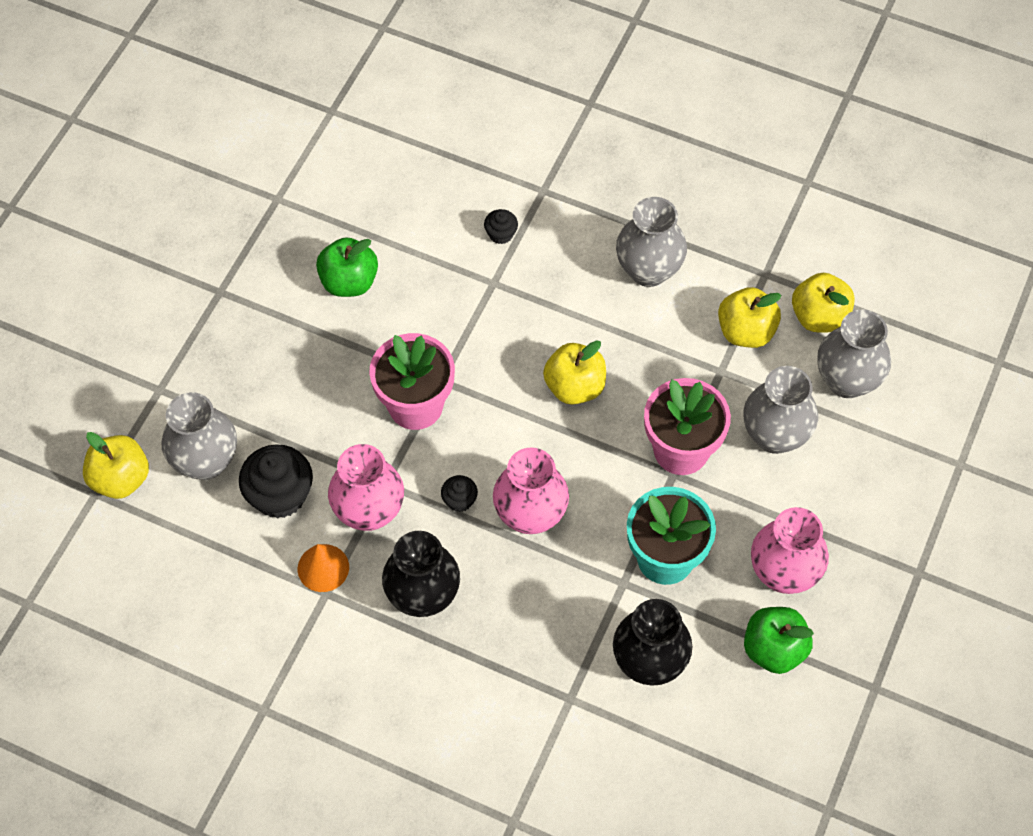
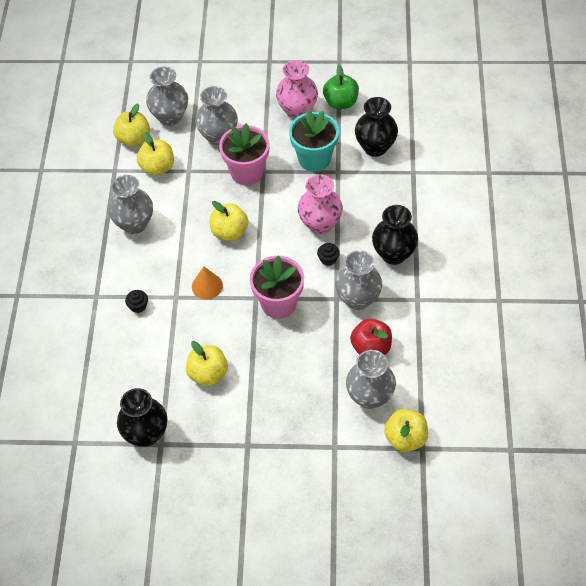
camera: 110 degrees left, 5 degrees down
(280, 495) = (371, 347): black cupcake -> red apple
(300, 187) = (146, 434): none -> black vase
(323, 568) = (403, 307): orange cone -> orange cone (207, 286)
(349, 282) = (208, 374): green apple -> yellow apple
(369, 512) = (358, 299): pink vase -> grey vase

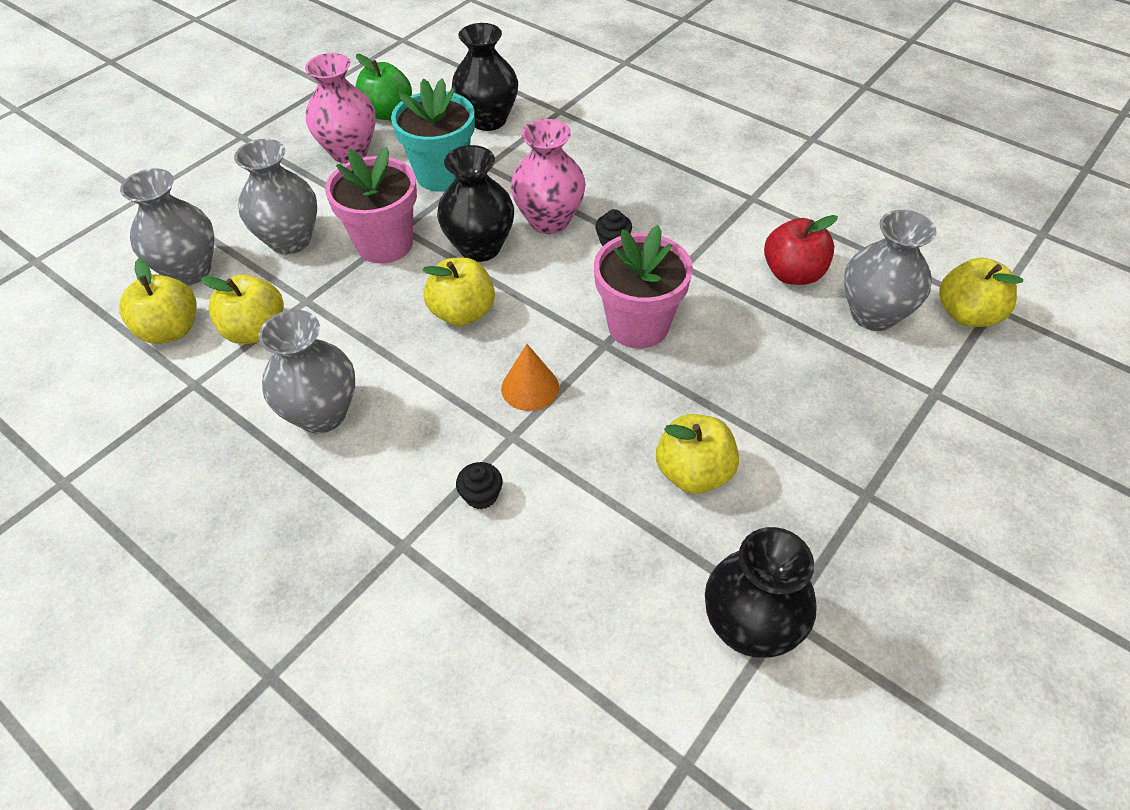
camera: 55 degrees left, 5 degrees down
(358, 299) = (703, 247): grey vase -> none
(393, 254) = (664, 183): black vase -> black vase (480, 247)

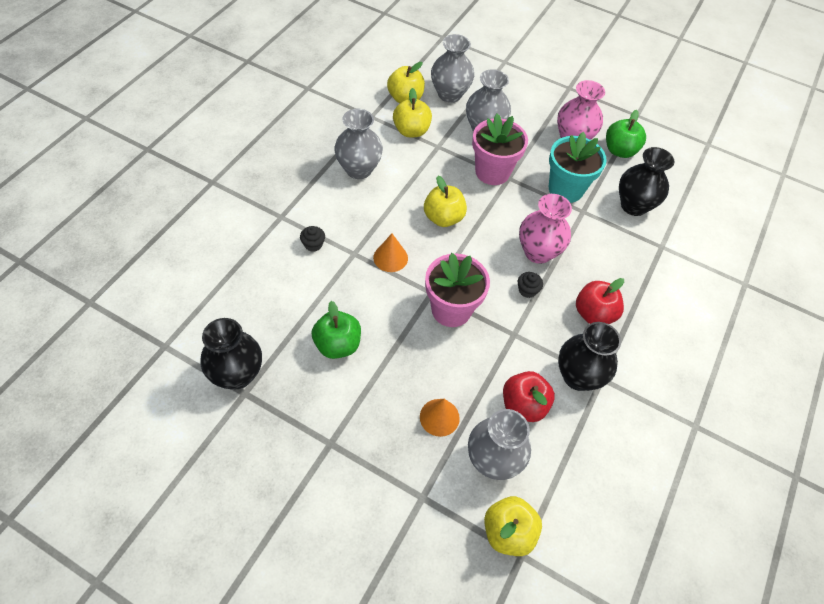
camera: 75 degrees right, 5 degrees up
(480, 247) = (502, 218): black vase -> black vase (578, 376)
(657, 187) = (593, 314): none -> red apple
(693, 473) = (337, 345): yellow apple -> green apple
(815, 360) = (439, 417): none -> orange cone

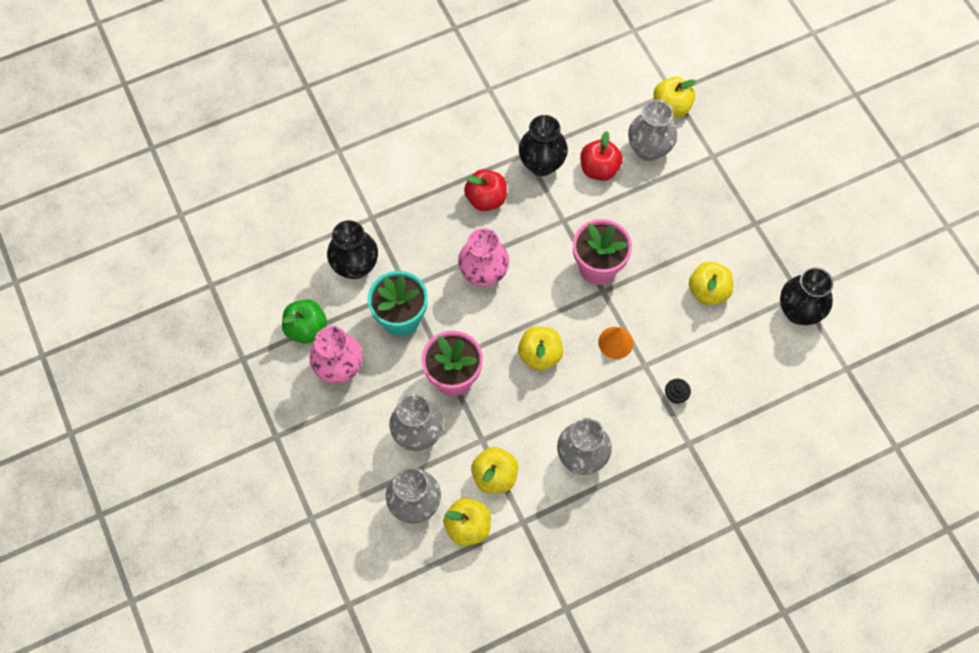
camera: 140 degrees left, 10 degrees up
(337, 345) = (708, 291): green apple -> yellow apple
(439, 417) = (666, 196): orange cone -> none
(527, 290) = (522, 247): black cupcake -> none

